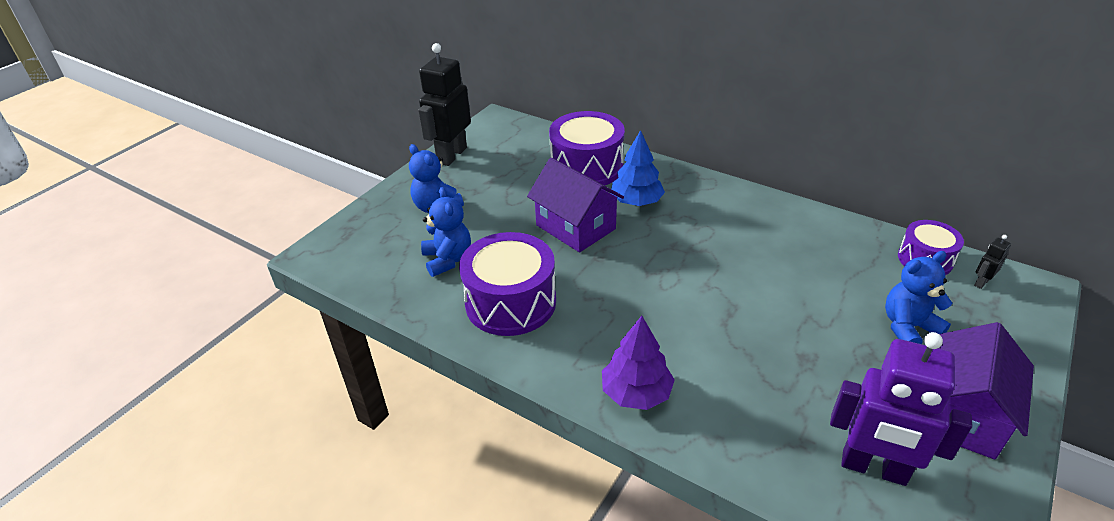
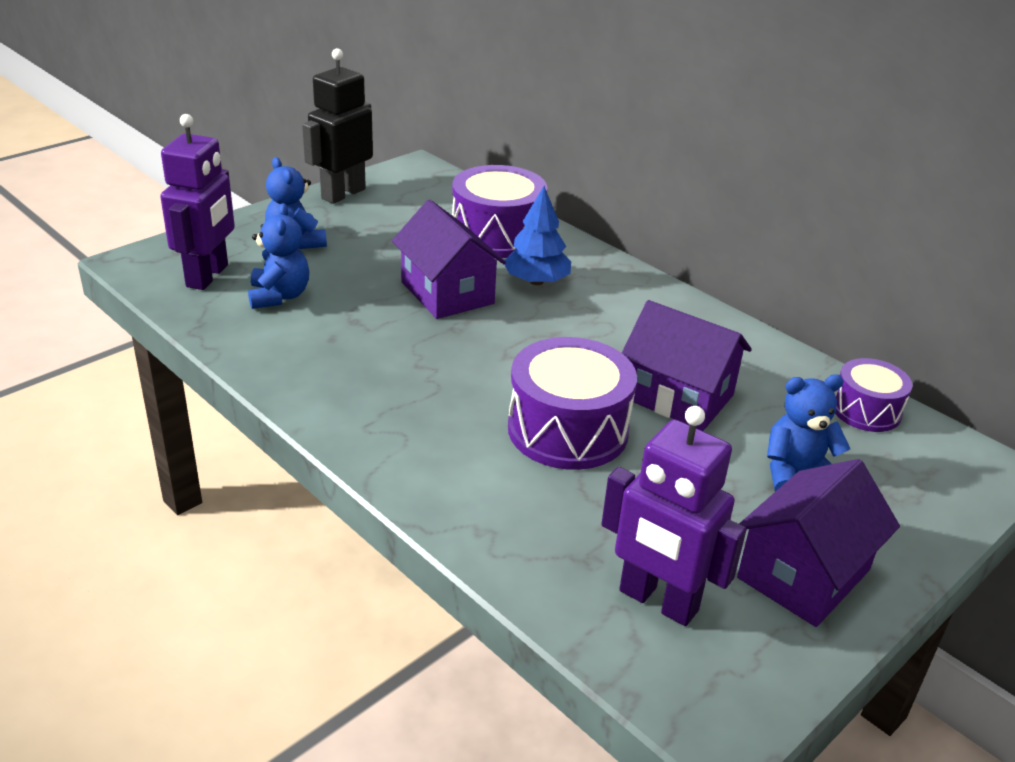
camera: 10 degrees right, 5 degrees down
(382, 254) = (208, 276): none -> purple robot
(510, 302) = (327, 352): purple drum -> purple drum (567, 430)
(636, 393) = (420, 468): purple tree -> none
(791, 279) = (678, 396): none -> purple house
(981, 282) = (924, 449): black robot -> none

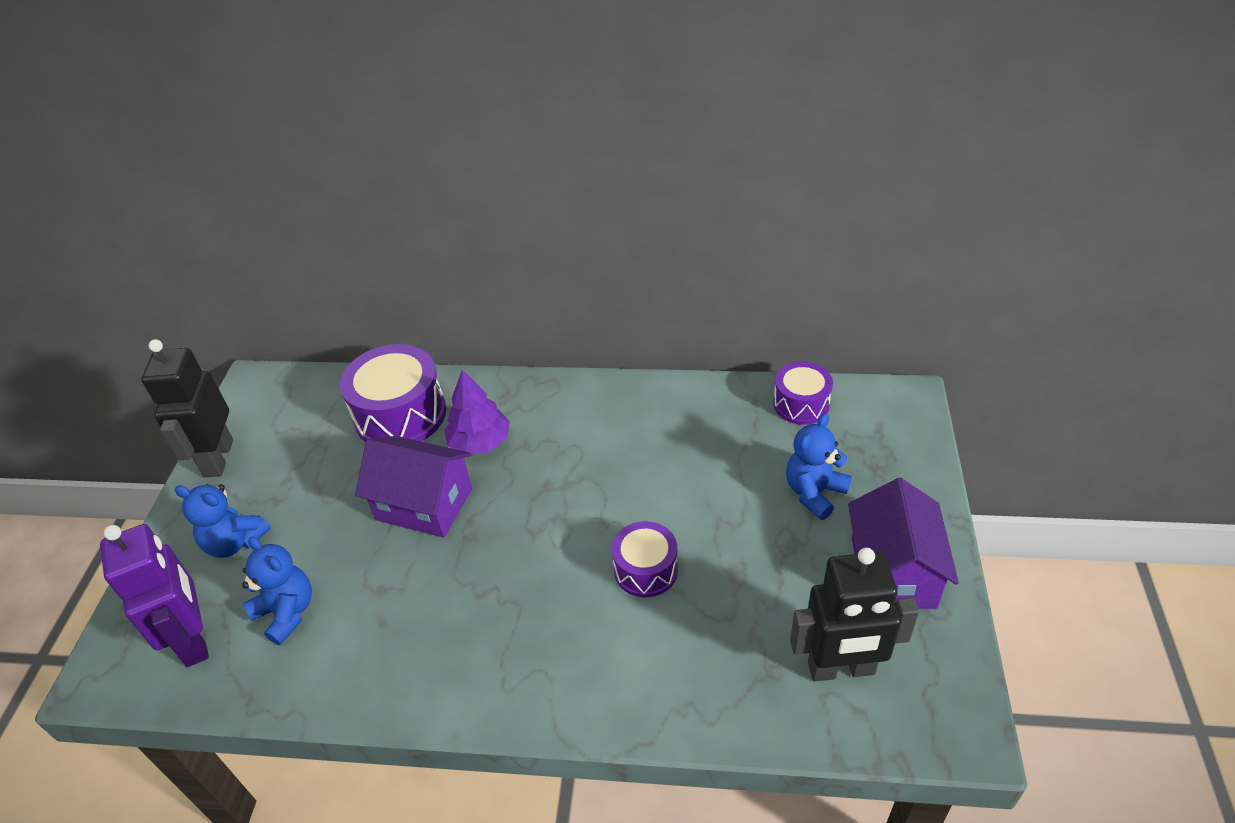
camera: 35 degrees left, 10 degrees up
(536, 281) = (480, 442): blue tree -> purple tree
(567, 430) = (645, 570): purple drum -> purple drum, size x0.59
(658, 601) = (841, 669): purple robot -> black robot
(678, 396) = (684, 481): purple house -> none

